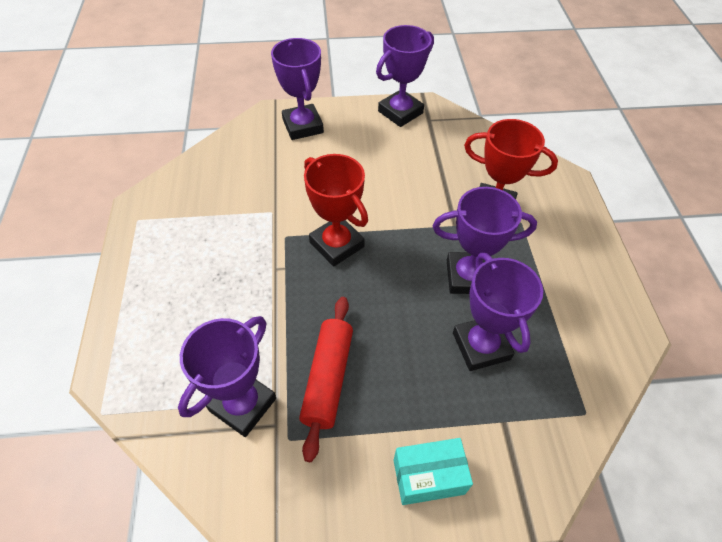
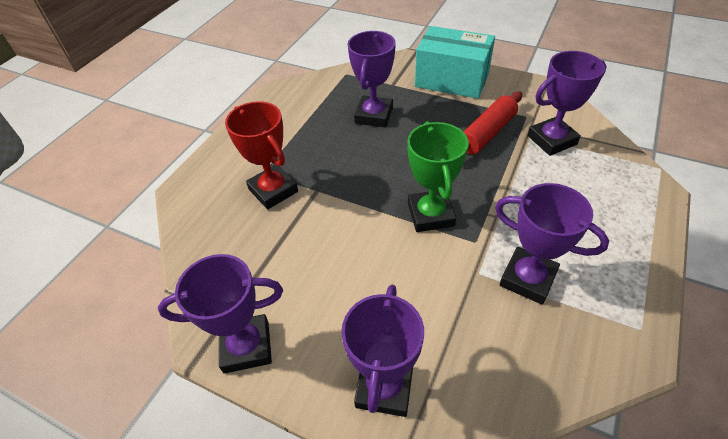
camera: 145 degrees left, 5 degrees down
(337, 244) = (430, 214): red trophy -> green trophy
(428, 476) = (451, 80): turquoise box -> turquoise box, size x1.74
(468, 276) = (344, 152): purple trophy -> purple trophy (527, 279)

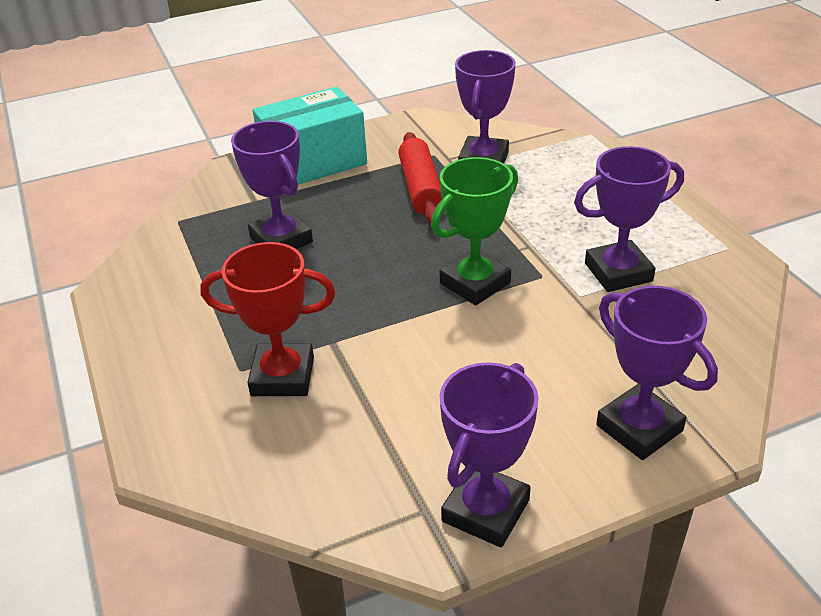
camera: 50 degrees left, 10 degrees down
(430, 214) = (475, 283): green trophy -> green trophy turned 75 degrees counterclockwise

